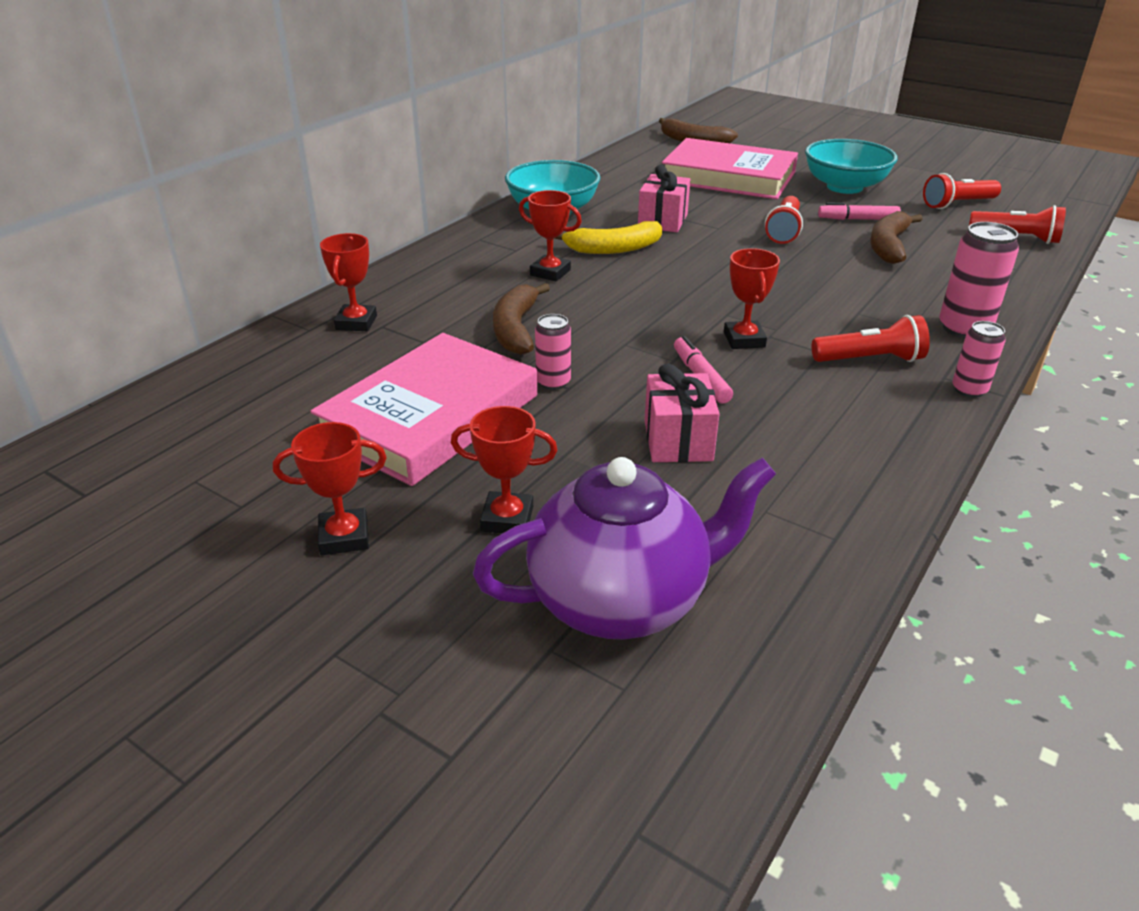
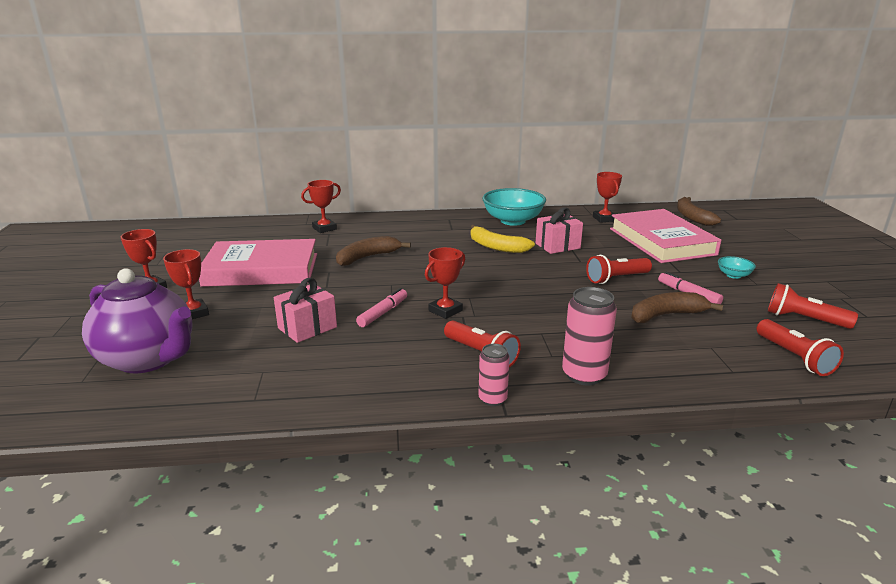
camera: 50 degrees right, 10 degrees down
(550, 272) = (440, 244): red trophy -> red trophy (604, 219)
(553, 382) = (326, 282): pink can -> none
(844, 187) = (733, 275): turquoise bowl -> turquoise bowl, size x0.46

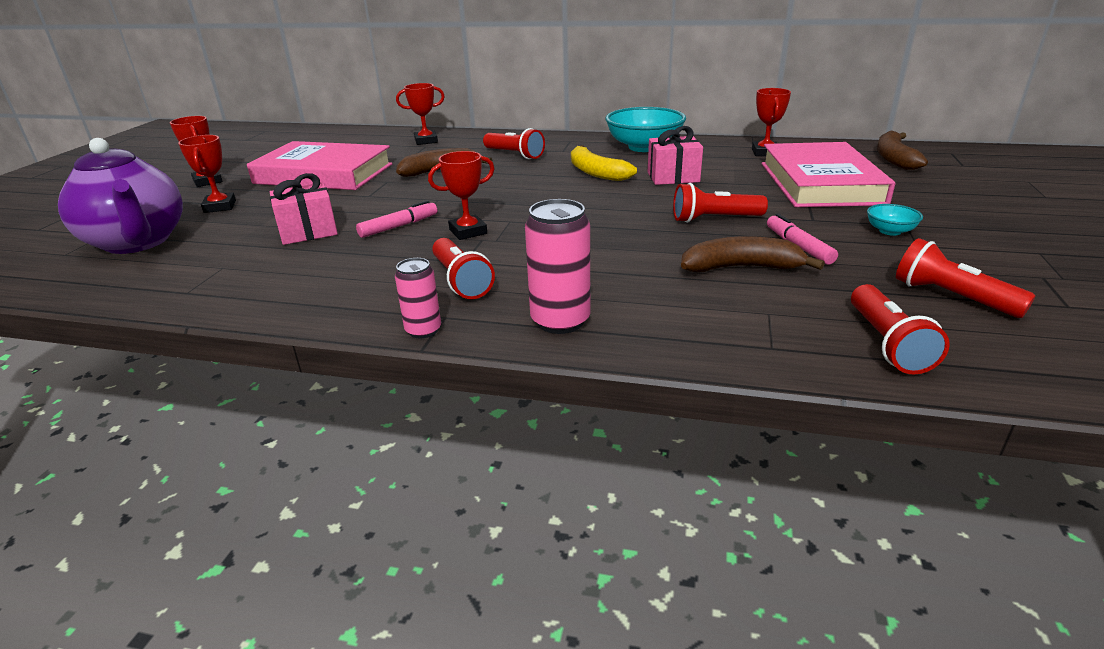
camera: 20 degrees right, 5 degrees up
(416, 236) = (514, 155): none -> red flashlight

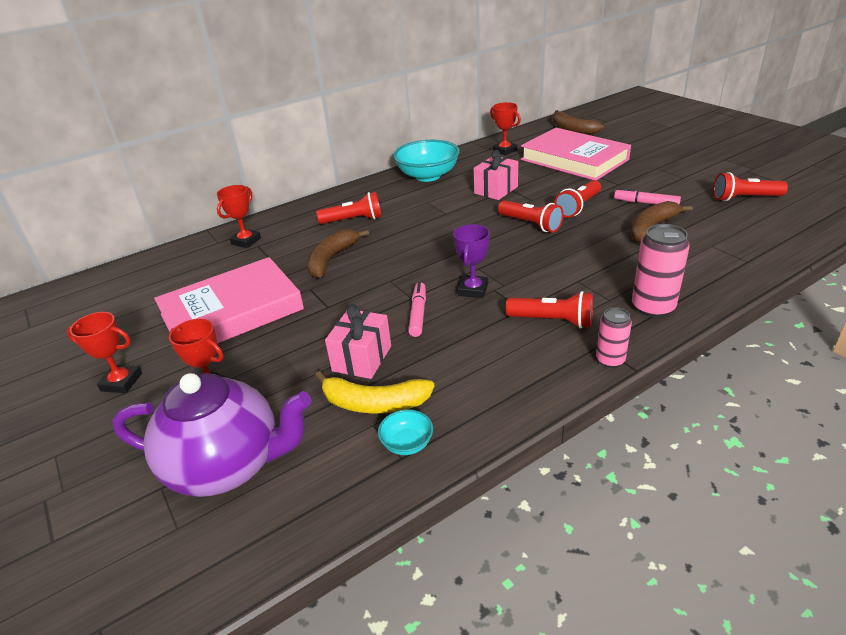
camera: 45 degrees left, 5 degrees up
(468, 232) = (473, 290): red trophy -> purple trophy
(596, 172) = (443, 208): yellow banana -> yellow banana (374, 403)
(887, 344) = (772, 233): red flashlight -> red flashlight (531, 224)
(890, 231) = (659, 175): turquoise bowl -> turquoise bowl (407, 443)

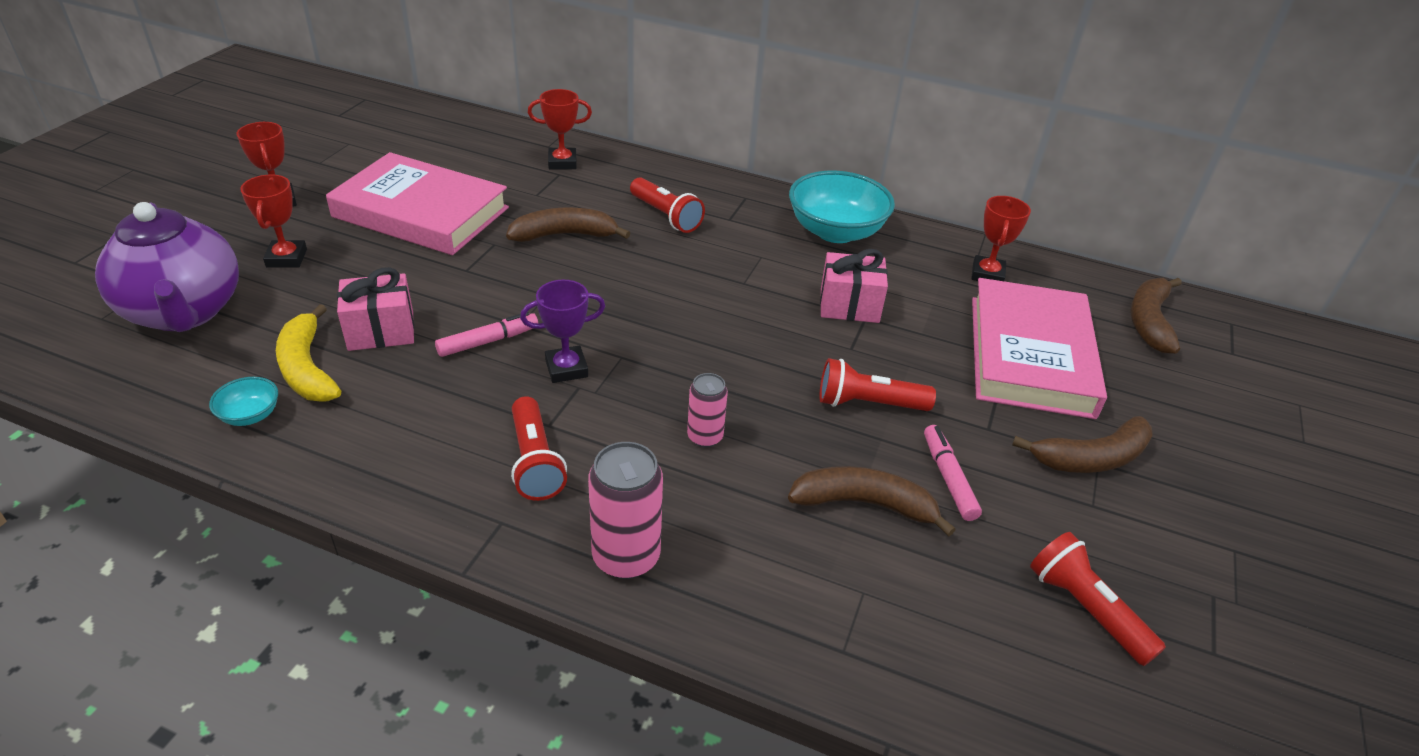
camera: 50 degrees right, 5 degrees up
(531, 224) = (774, 370): red flashlight -> none
(610, 360) = (473, 541): pink can -> pink can (705, 437)
(653, 168) = (1091, 458): none -> brown banana

